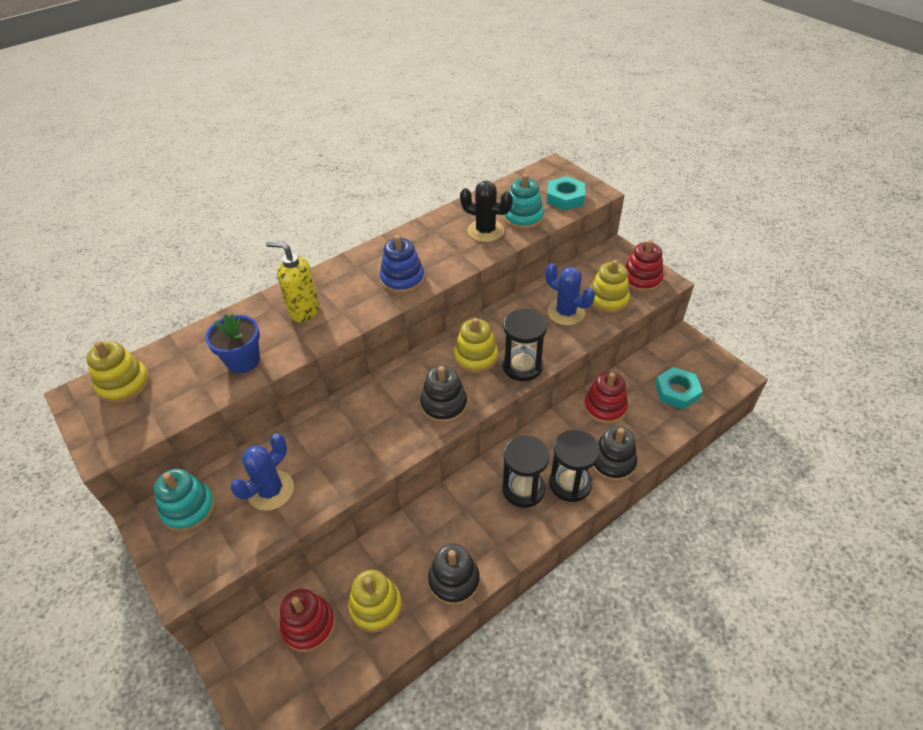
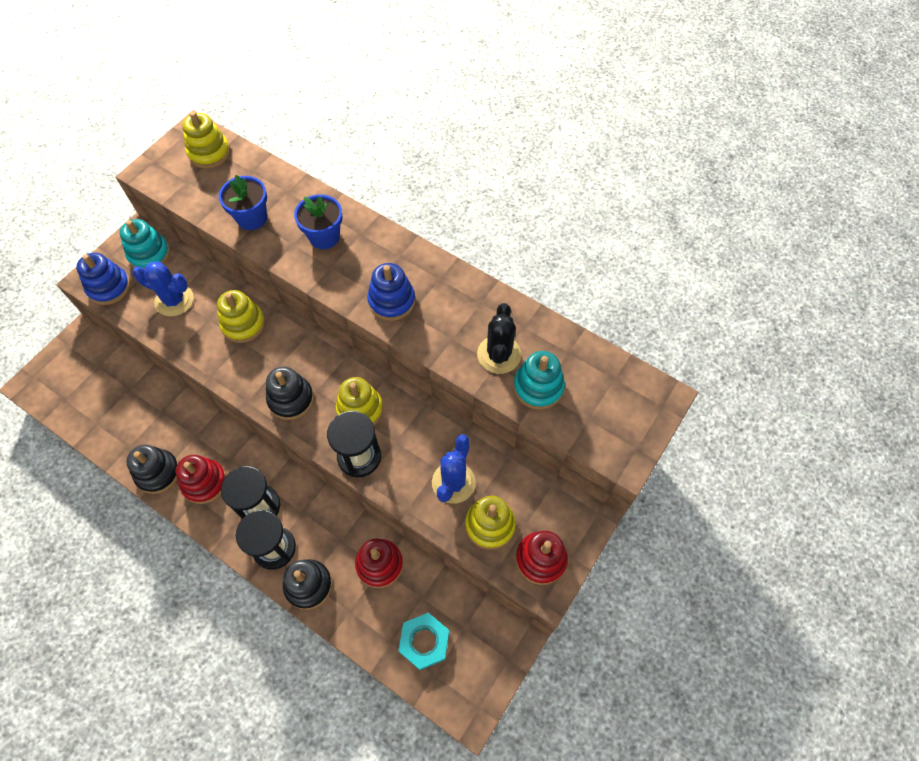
camera: 70 degrees right, 15 degrees up
(210, 559) = (109, 287): none -> blue stacking toy
(304, 311) = (324, 237): yellow soap dispenser -> blue flower pot
(309, 625) = (107, 380): red stacking toy -> red stacking toy (204, 482)
(376, 606) = (128, 421): yellow stacking toy -> yellow stacking toy (243, 324)
(565, 197) = (598, 425): turquoise nut -> none

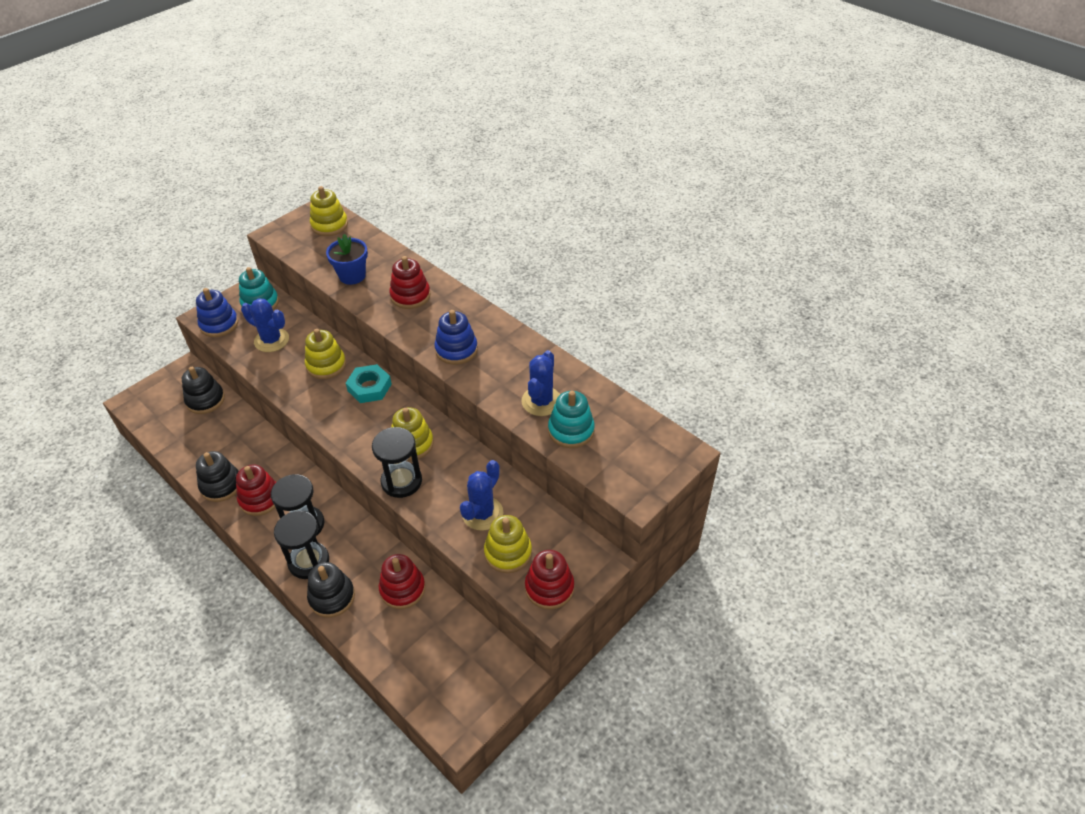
camera: 10 degrees right, 15 degrees down
(291, 399) = (352, 428): black stacking toy -> black stacking toy (205, 400)
(324, 237) = (410, 296): blue flower pot -> red stacking toy
(424, 642) = (428, 662): turquoise nut -> turquoise nut (369, 387)
(499, 354) = (541, 401): black cactus -> blue cactus

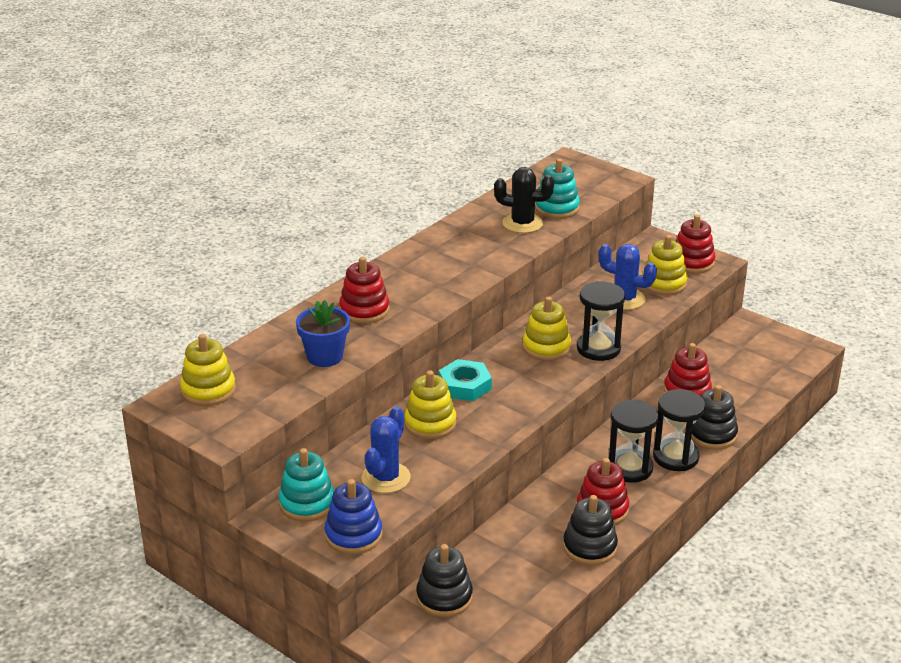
camera: 95 degrees left, 15 degrees down
(456, 350) = (455, 273): blue stacking toy -> none
(541, 401) = (522, 223): blue cactus -> black cactus

